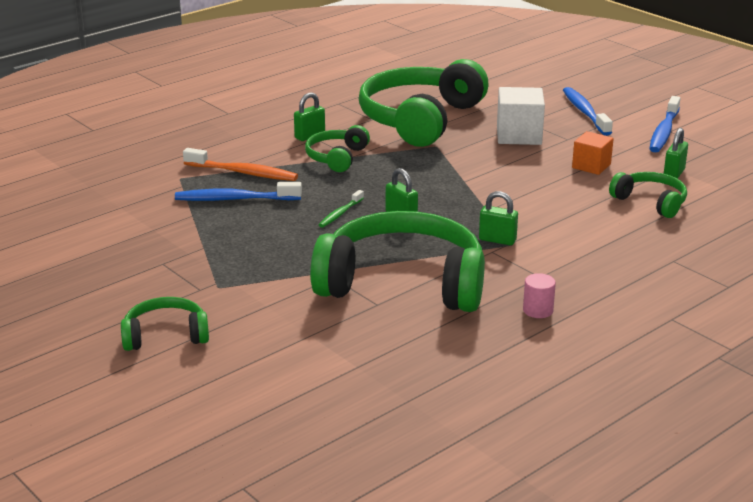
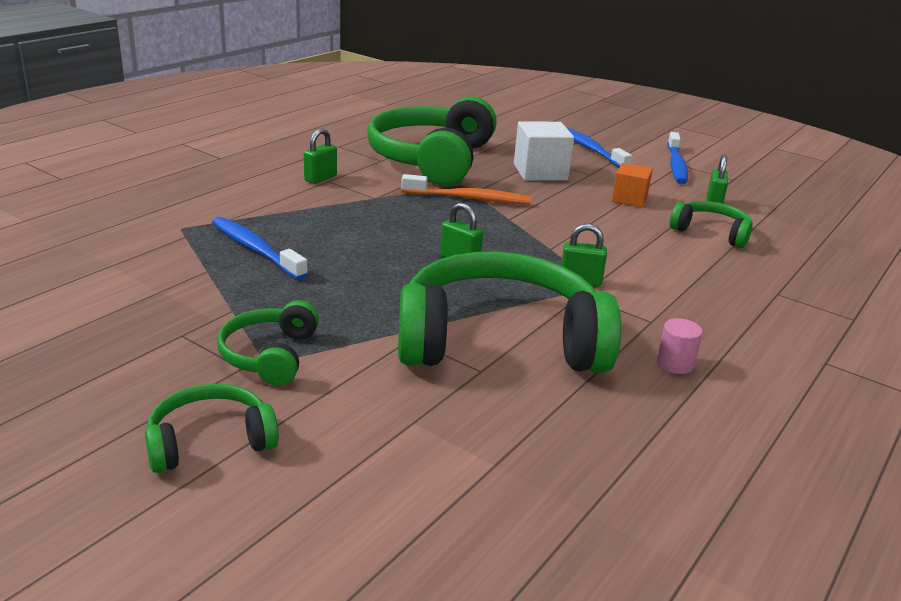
camera: 15 degrees left, 0 degrees up
(234, 199) = (255, 249): blue toothbrush -> blue toothbrush turned 60 degrees clockwise
(243, 173) = (257, 219): orange toothbrush -> orange toothbrush (469, 199)
(336, 157) = (359, 199): green headphones -> green headphones (269, 355)
(340, 214) = (388, 260): green toothbrush -> none

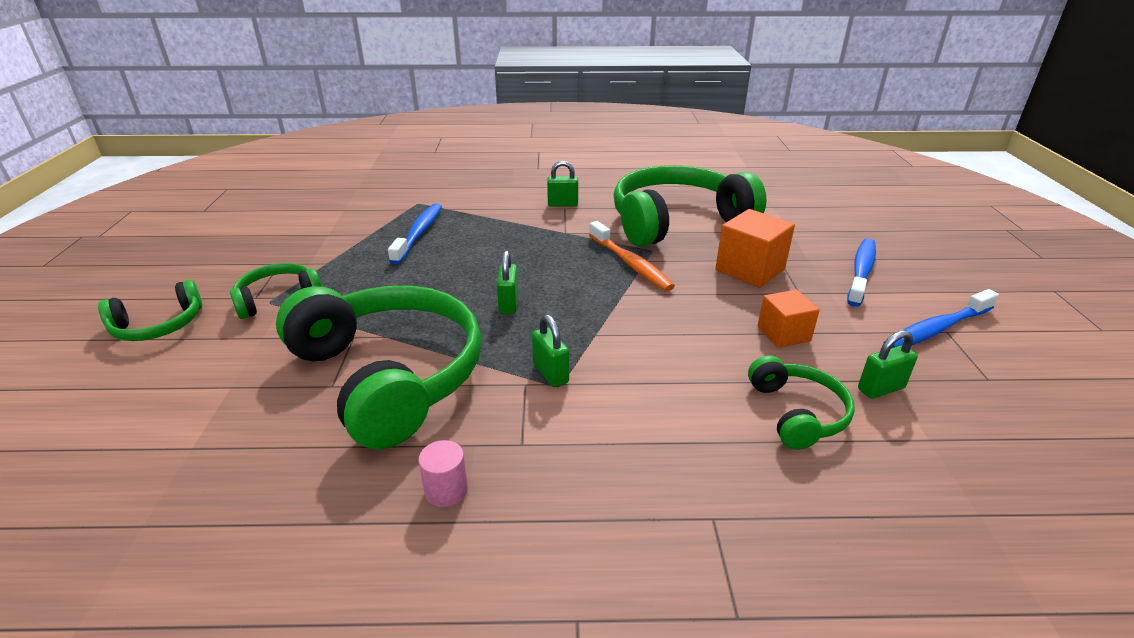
camera: 55 degrees right, 5 degrees up
(210, 441) = (158, 326): green headphones -> green headphones turned 120 degrees clockwise
(540, 172) = (750, 269): white cube -> orange cube

